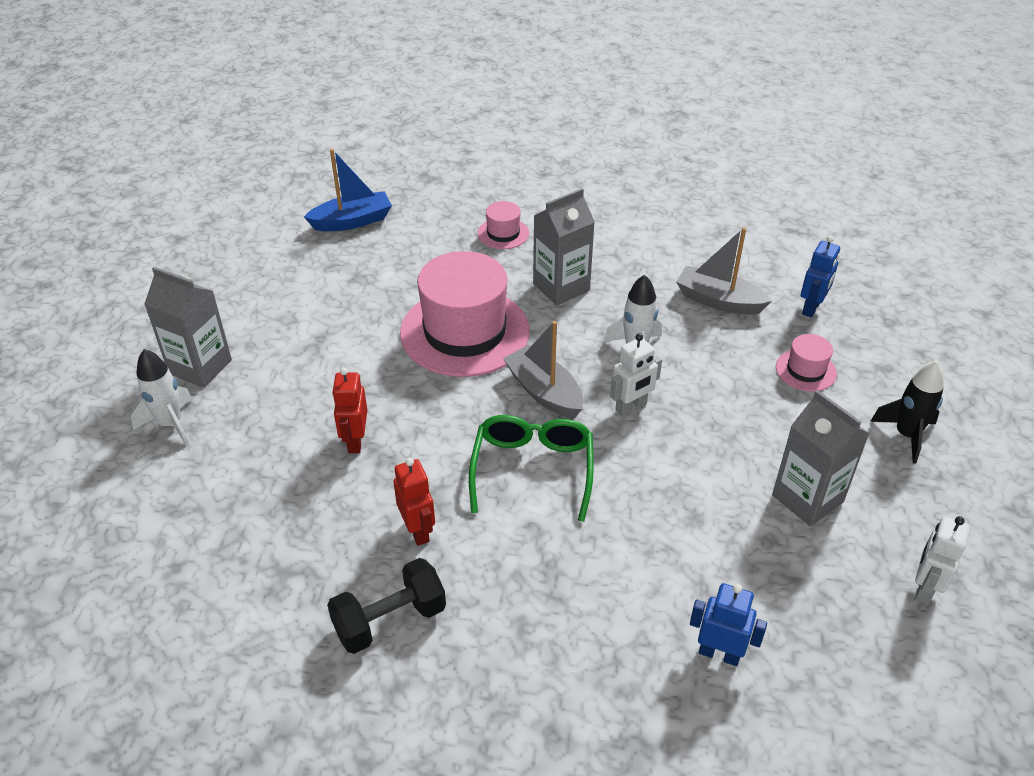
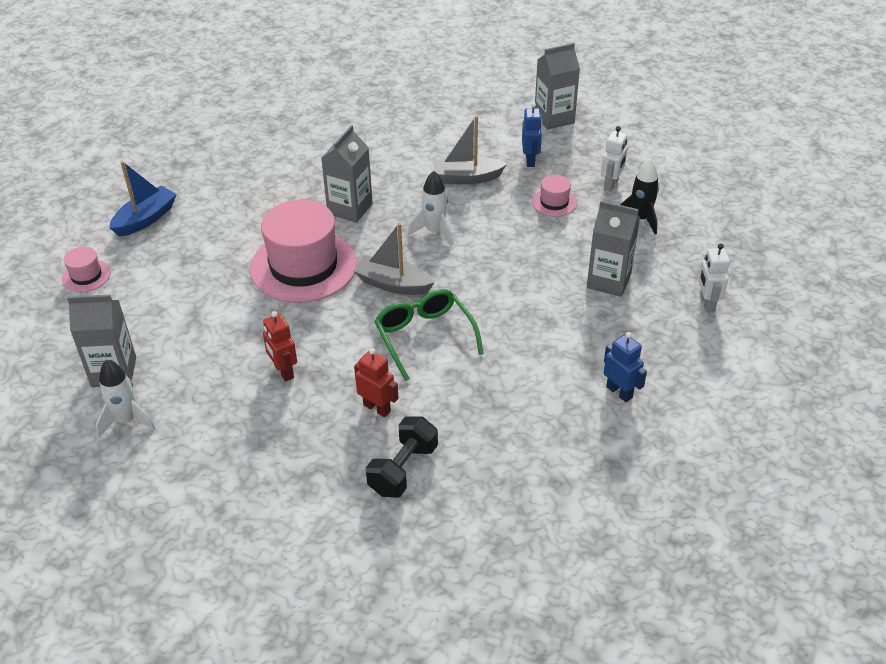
camera: 30 degrees left, 0 degrees up
(503, 233) = (276, 186): pink hat -> pink hat (86, 276)
(631, 407) = (460, 270): white robot -> white robot (611, 185)
(719, 653) = (619, 392): blue robot -> blue robot turned 60 degrees clockwise
(877, 268) = (554, 118): none -> grey carton

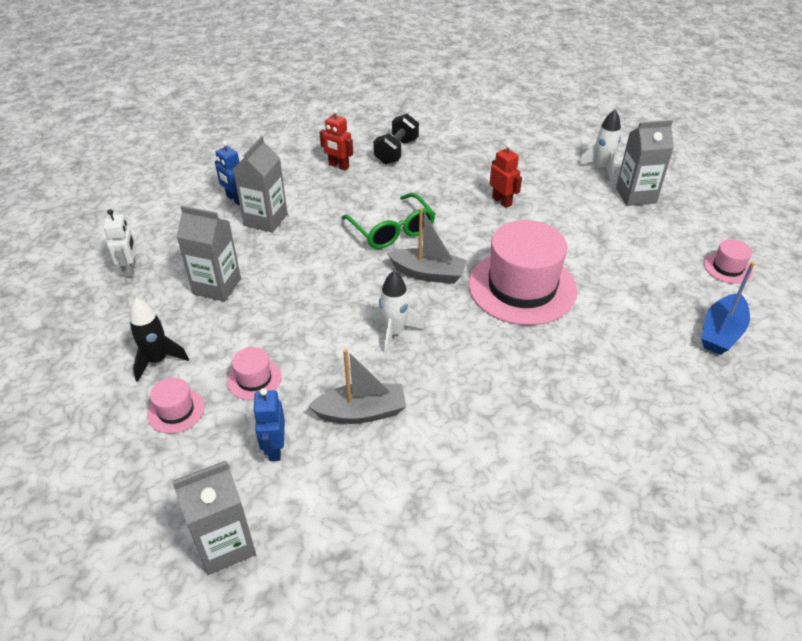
camera: 175 degrees right, 0 degrees up
(350, 208) = (497, 357): grey carton -> grey carton (265, 220)
(377, 408) = (421, 182): red robot -> red robot (338, 166)
(611, 185) = (176, 410): white robot -> pink hat

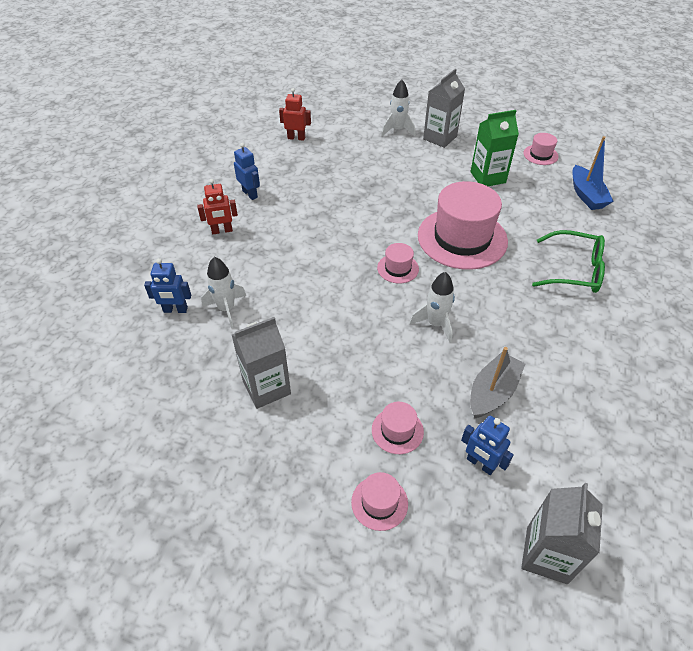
camera: 45 degrees left, 5 degrees up
(130, 269) = (170, 431): white robot -> none
(158, 360) = (308, 480): black rocket -> none
(265, 220) = (226, 309): grey carton -> white rocket
(392, 230) = (331, 254): green glasses -> green glasses (574, 270)
(396, 151) = (250, 194): black dumbbell -> blue robot
(428, 273) = (398, 268): grey boat -> pink hat
(502, 201) = (371, 188): red robot -> red robot (296, 138)
(631, 254) = (488, 177): none -> green carton

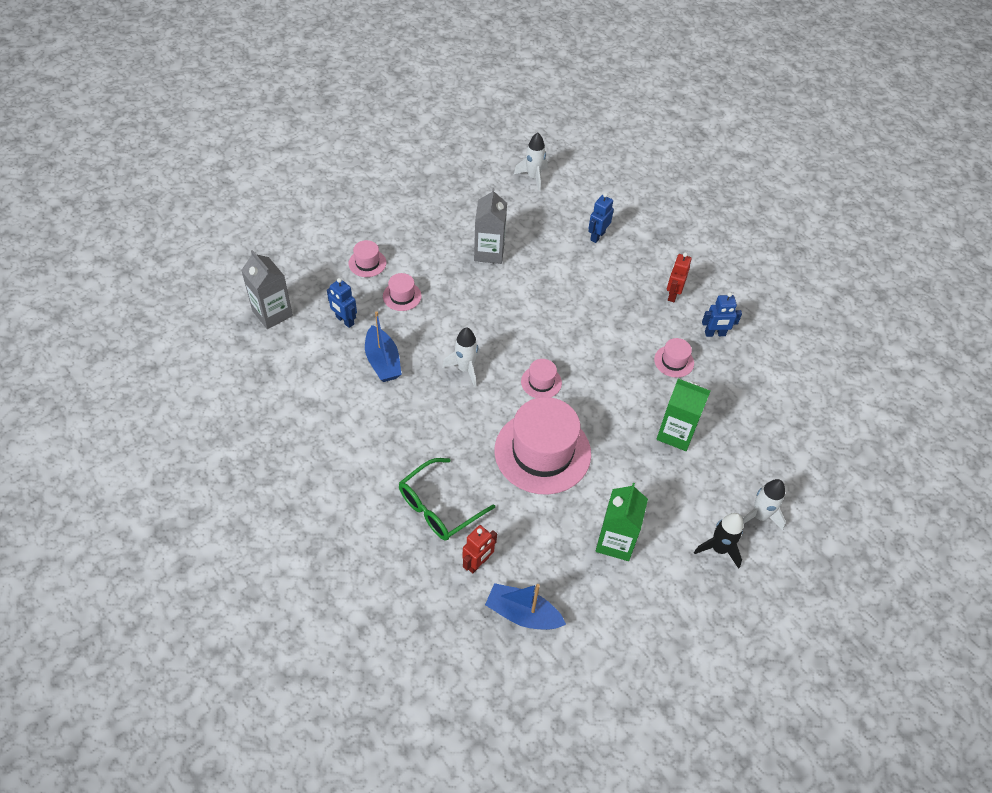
camera: 120 degrees right, 5 degrees up
(226, 309) = (577, 262): white rocket -> white rocket (533, 177)
(296, 138) = (796, 414): red robot -> red robot (478, 563)
(370, 181) = (676, 433): none -> green carton
(440, 138) = (719, 549): grey carton -> black rocket
(480, 464) = (344, 320): blue robot -> blue robot turned 120 degrees counterclockwise
(492, 392) = (383, 361): grey boat -> blue boat
(540, 155) = (621, 630): pink hat -> pink hat (674, 361)

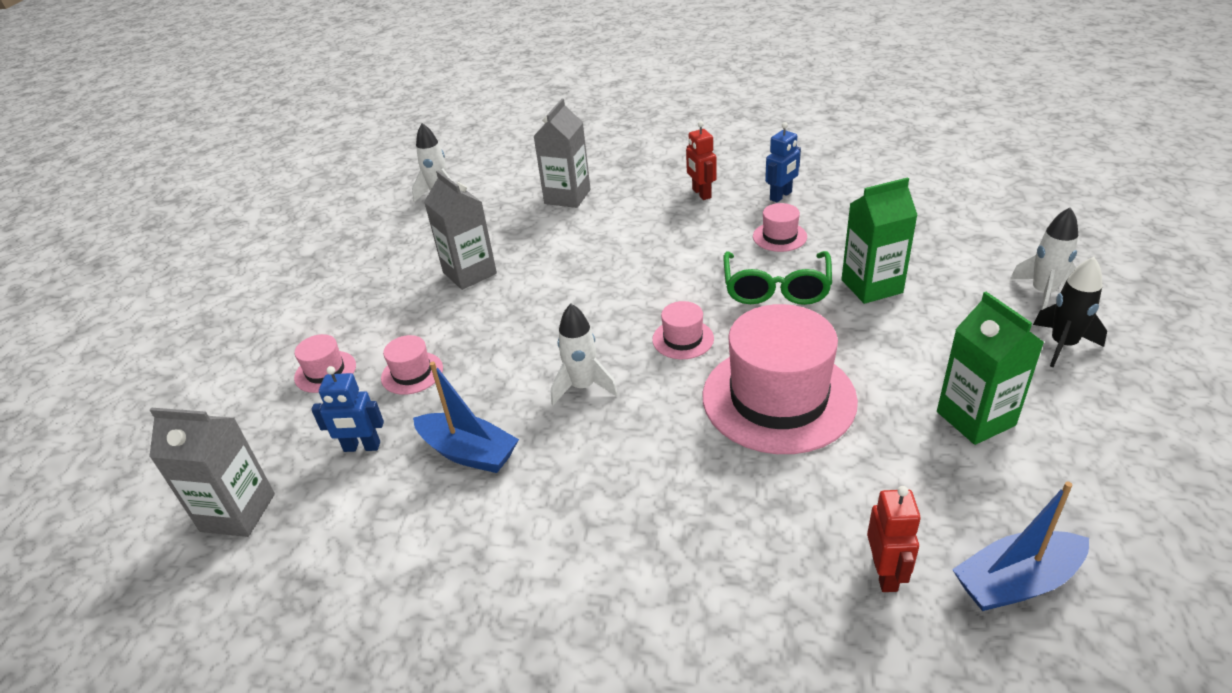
camera: 35 degrees left, 15 degrees down
(439, 507) = (751, 552): green glasses -> green glasses (776, 288)
(597, 236) = (567, 197): blue robot -> grey carton

